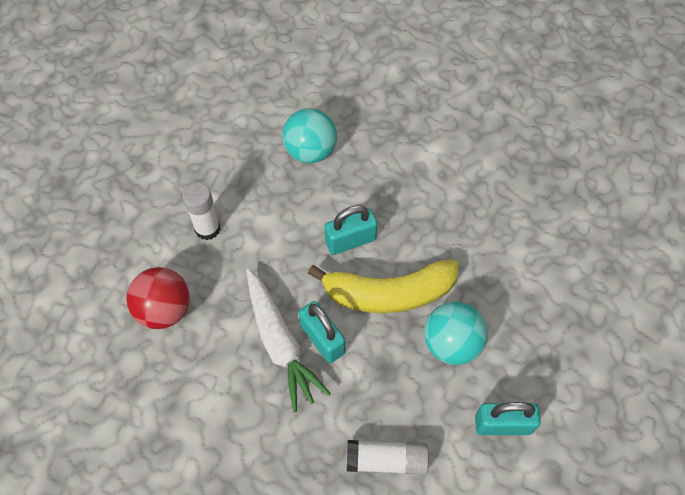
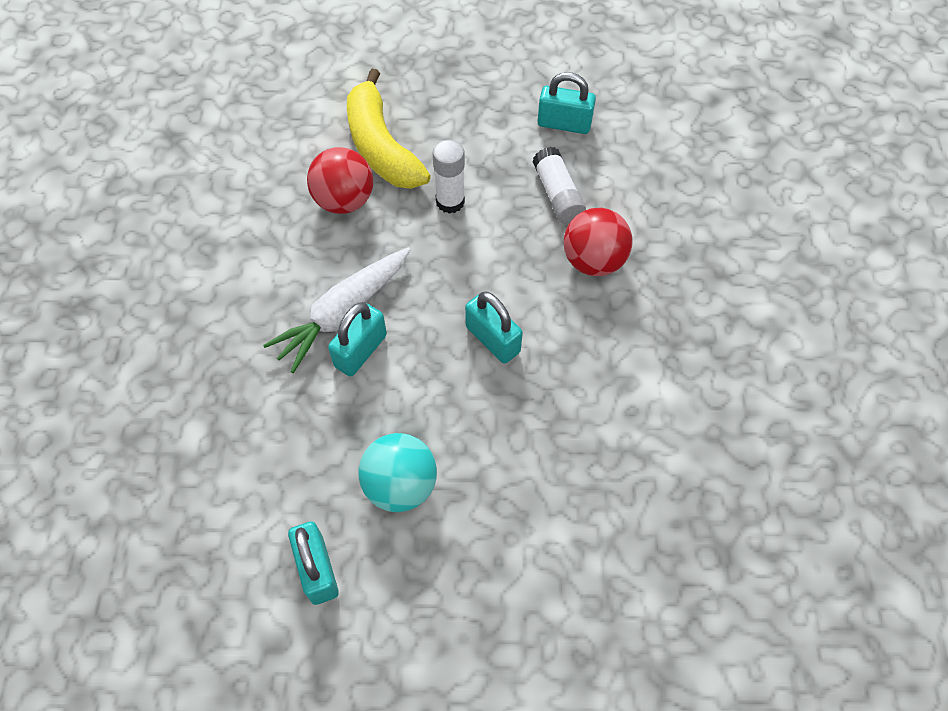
camera: 70 degrees right, 0 degrees up
(173, 124) = (564, 124): none -> turquoise padlock
(310, 151) = (593, 261): turquoise ball -> red ball
(386, 460) = (243, 456): white glue stick -> white glue stick (557, 195)
(388, 293) = (440, 399): yellow banana -> yellow banana (381, 146)

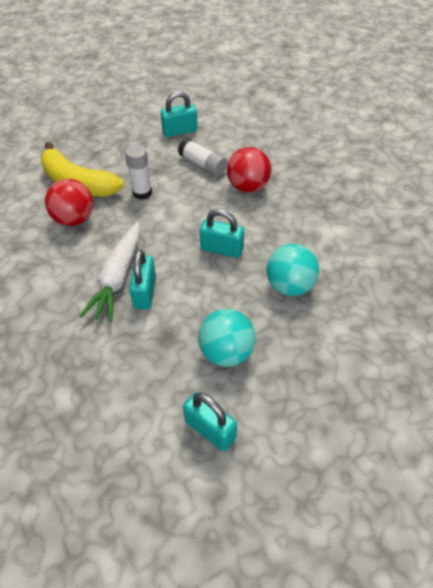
camera: 30 degrees left, 10 degrees down
(540, 439) = (290, 286): none -> turquoise ball

